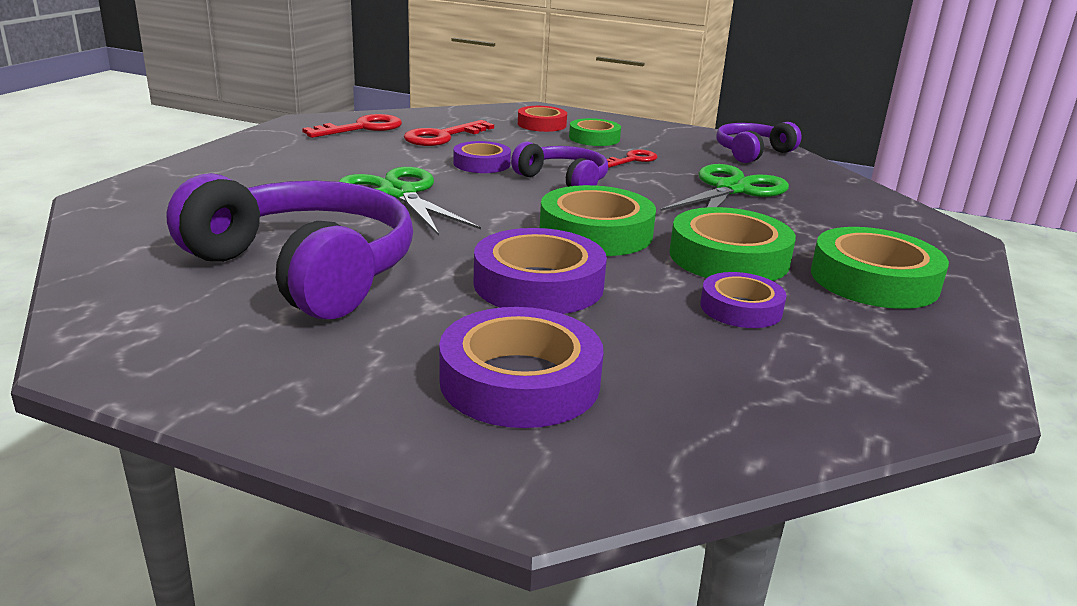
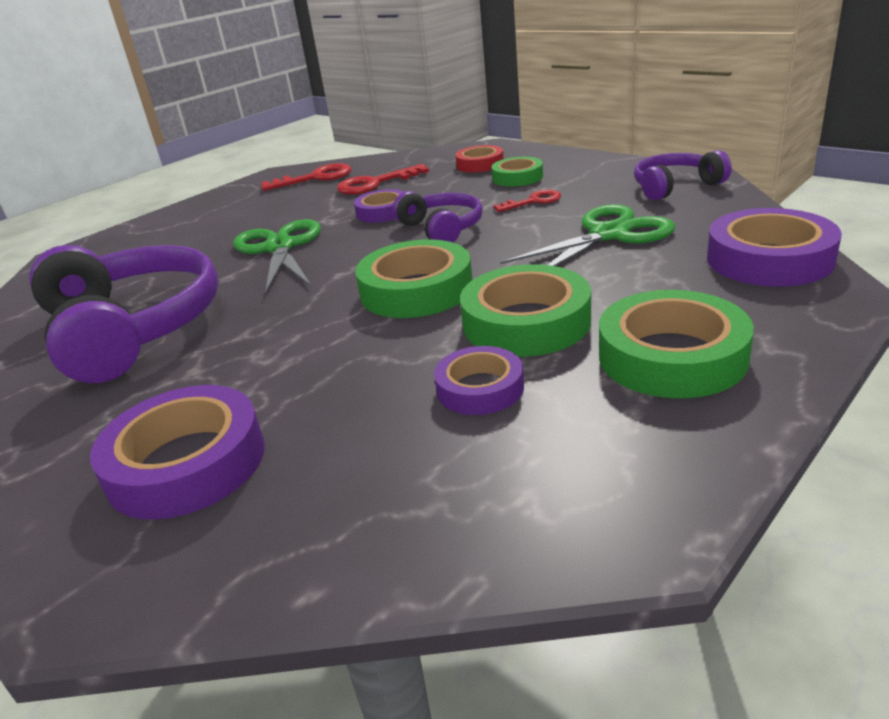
camera: 25 degrees right, 5 degrees up
(538, 284) = (307, 350): purple tape -> purple tape (769, 259)

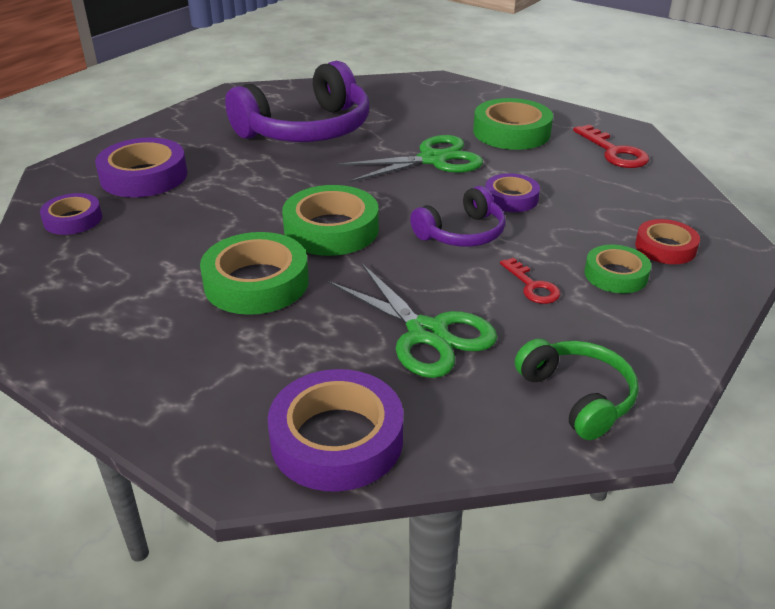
camera: 80 degrees right, 5 degrees up
(375, 184) = (595, 186): red key -> none
(480, 388) = (171, 264): purple tape -> purple tape (73, 219)
(672, 356) = (174, 351): green tape -> green tape (511, 132)
(675, 186) = (577, 396): purple headphones -> green headphones

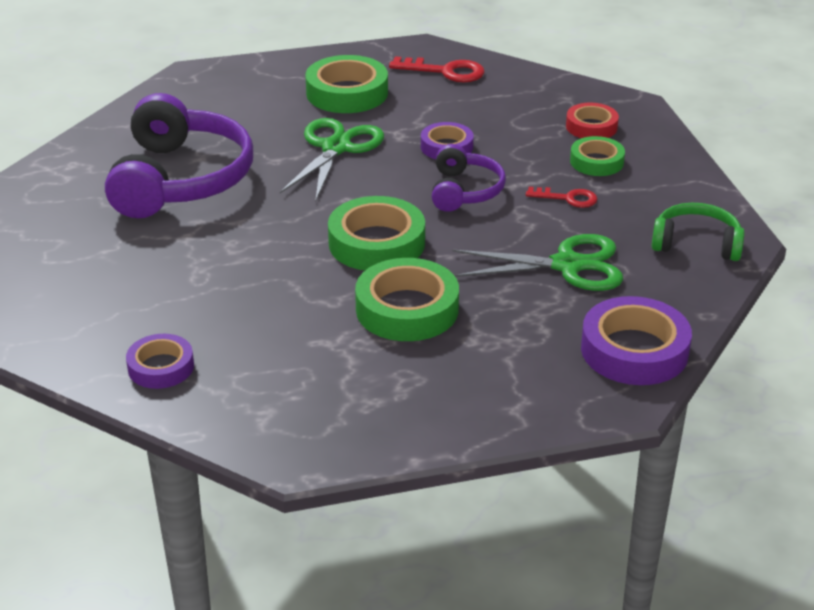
camera: 50 degrees left, 0 degrees up
(144, 176) = (133, 299): purple tape -> none

